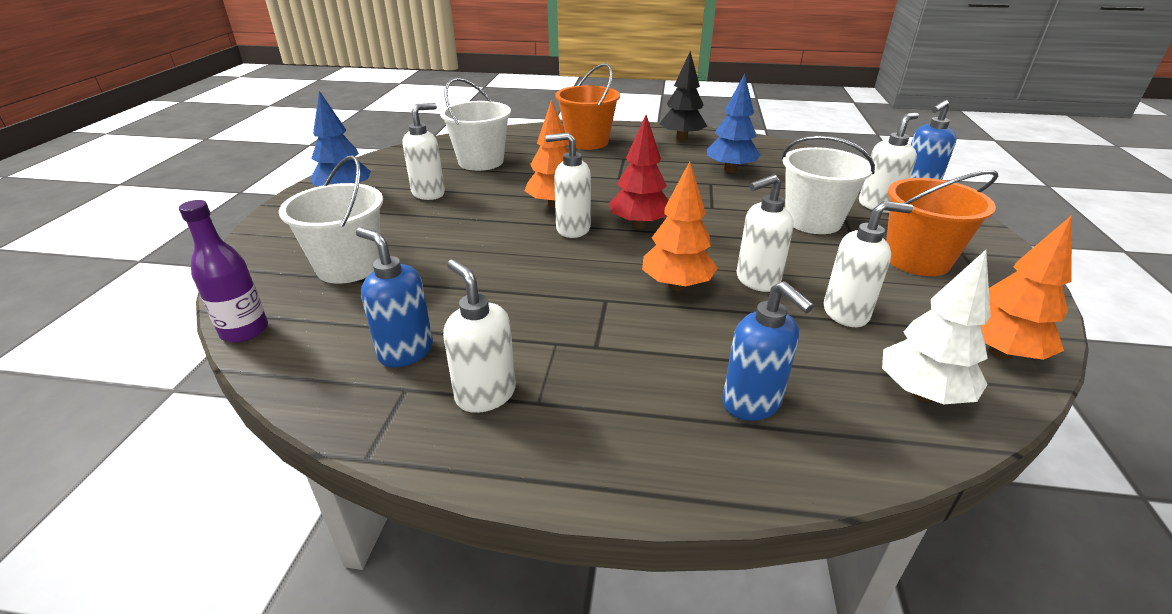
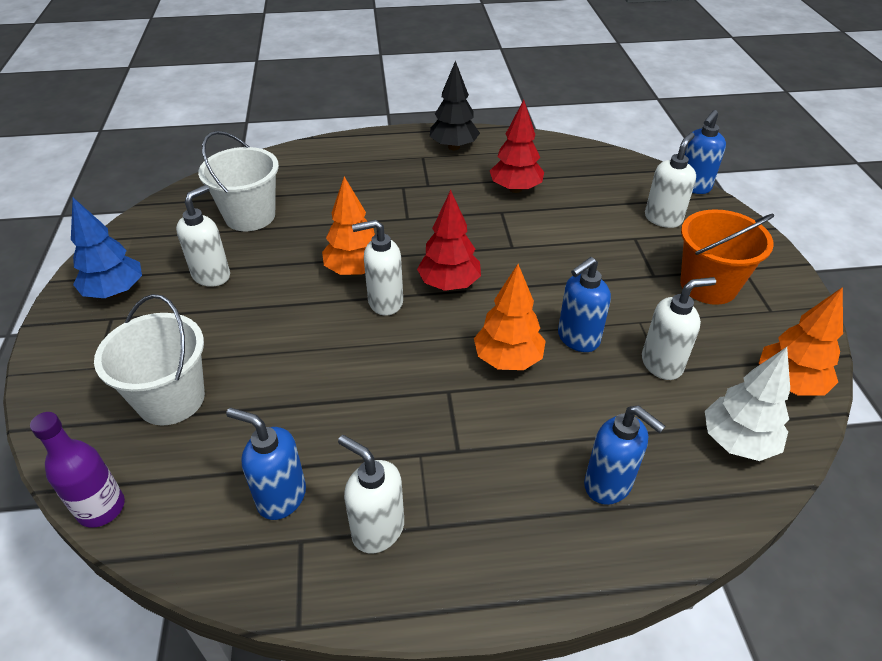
camera: 15 degrees left, 10 degrees up
(587, 142) = (356, 167): orange bucket -> none
(730, 170) = (515, 189): blue tree -> red tree
(756, 280) = (577, 339): white soap dispenser -> blue soap dispenser
(813, 221) = (609, 250): white bucket -> none

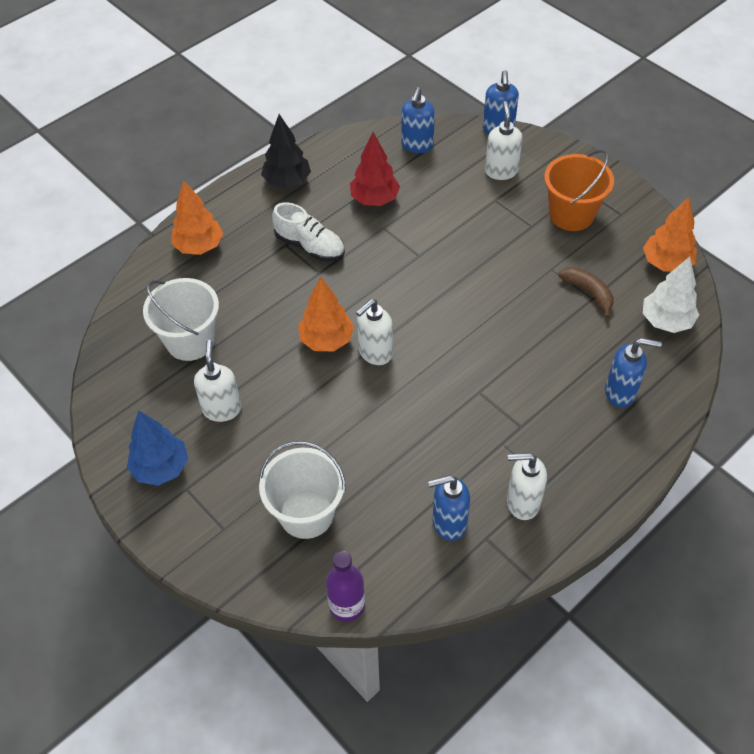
camera: 35 degrees left, 10 degrees up
(421, 197) = (310, 246): none -> white shoe
(449, 284) = (405, 312): red tree -> none
(508, 359) = (496, 347): orange tree -> orange tree (199, 246)
(577, 339) = (525, 305): blue soap dispenser -> blue soap dispenser (417, 145)
(662, 364) = (588, 293): white soap dispenser -> brown banana

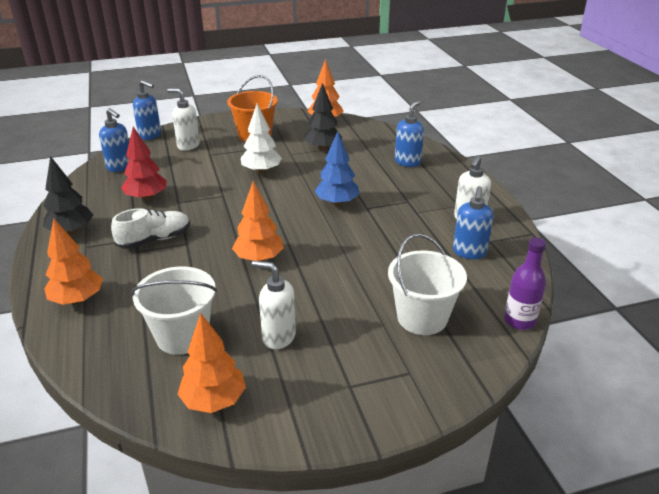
camera: 65 degrees left, 20 degrees down
(128, 401) = (214, 401): none -> orange tree
(161, 468) = (314, 397): blue tree -> blue tree (337, 203)
(375, 353) = (293, 240): white soap dispenser -> none
(588, 293) = (322, 148): brown banana -> black tree
(666, 321) = (367, 134): white tree -> white tree (261, 171)

